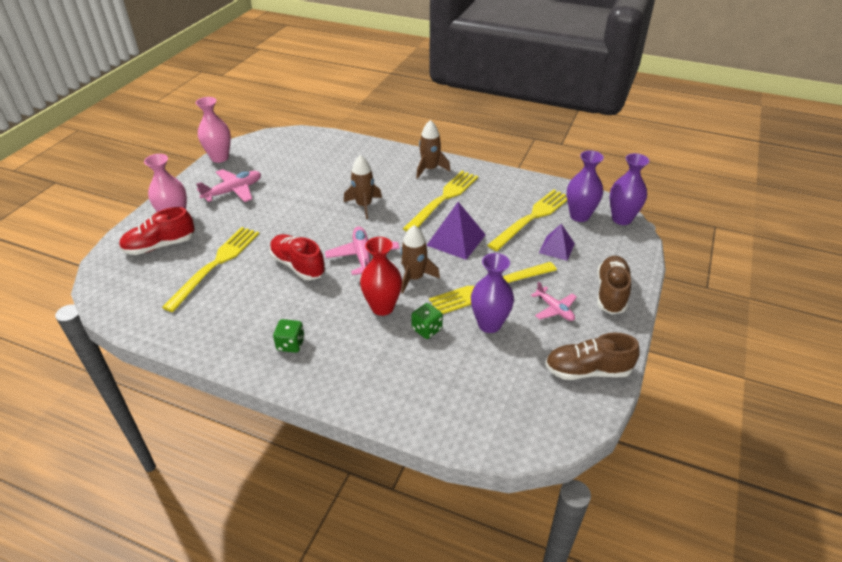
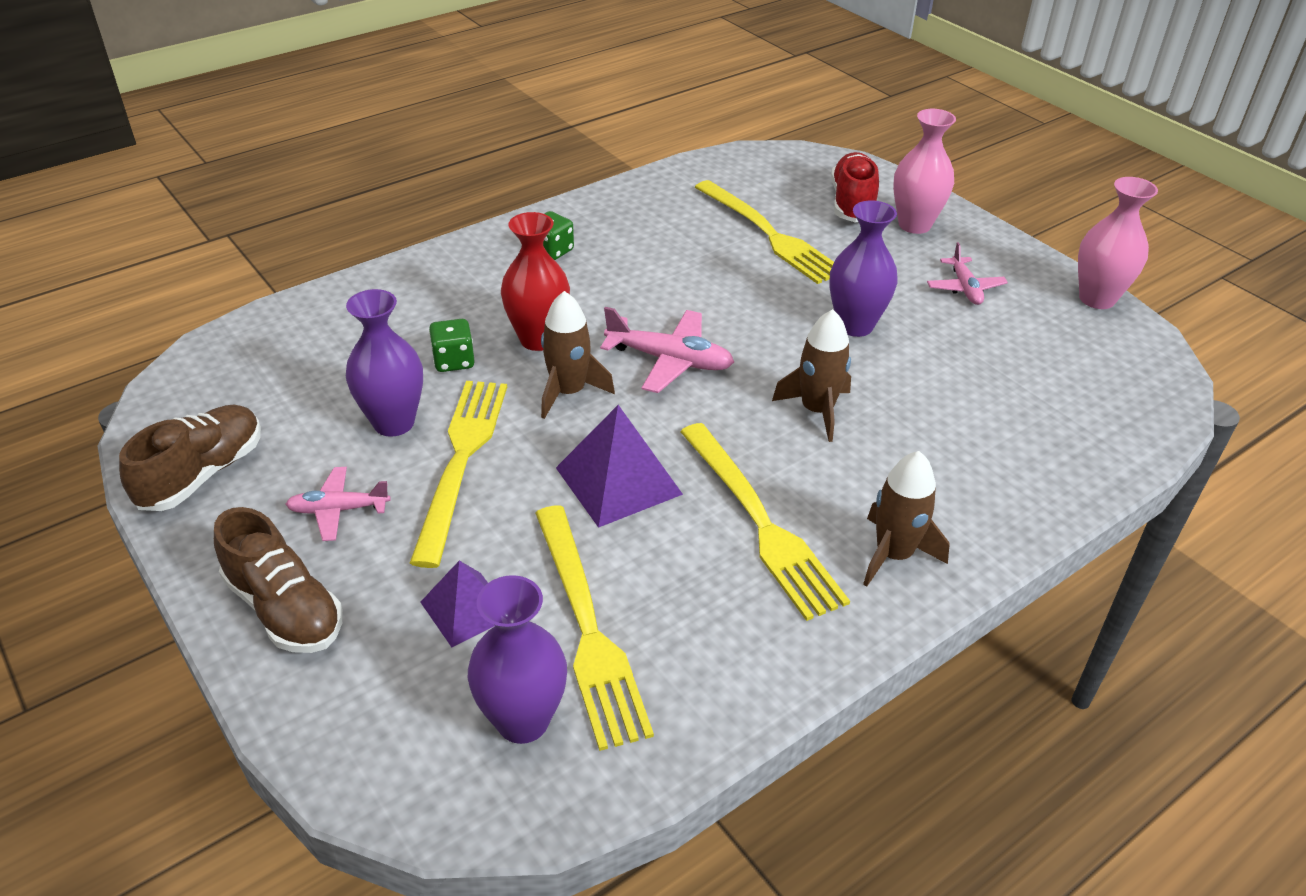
camera: 120 degrees right, 0 degrees up
(233, 191) = (965, 288): pink plane -> pink plane, size x0.65
(298, 266) = (704, 296): red shoe -> none
(621, 219) = (440, 800): purple vase -> purple vase (855, 325)

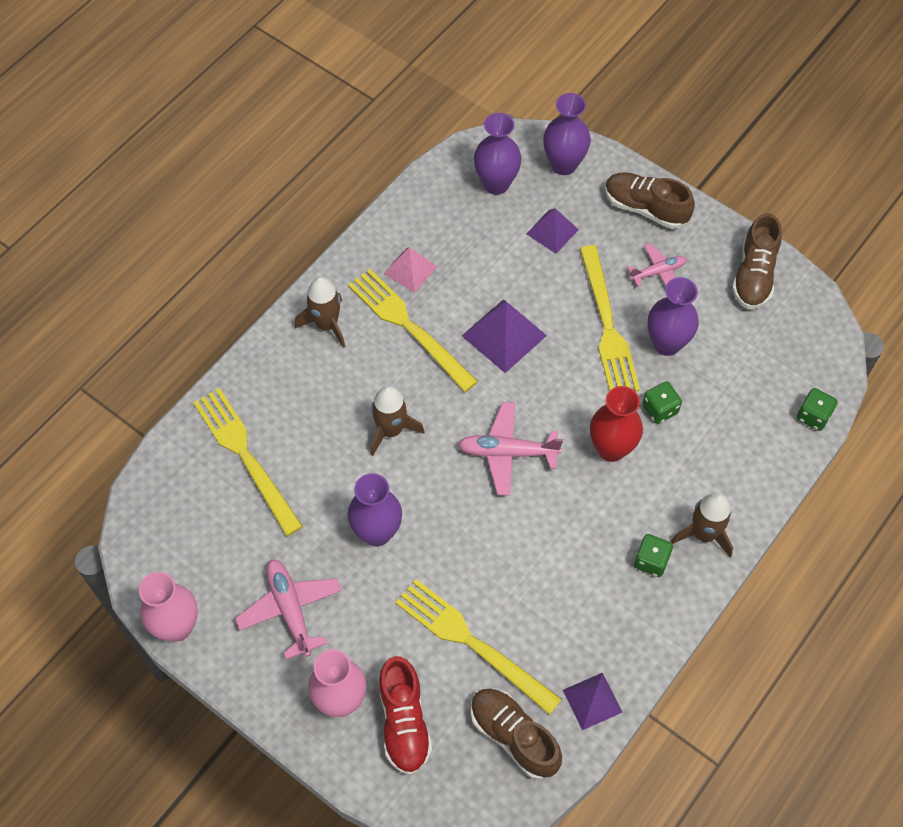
camera: 165 degrees right, 20 degrees up
(274, 319) = (813, 416): none -> green dice
(374, 726) = (563, 165): none -> purple vase
(568, 392) = (566, 401): brown rocket -> brown rocket (704, 534)
(587, 628) = (484, 237): yellow fork -> yellow fork (245, 456)
(665, 185) = (592, 701): none -> purple pyramid
(735, 604) = (410, 270): none -> pink pyramid
(749, 180) = (514, 736): none -> brown shoe
(965, 288) = (290, 609): pink plane -> pink plane, size x1.55

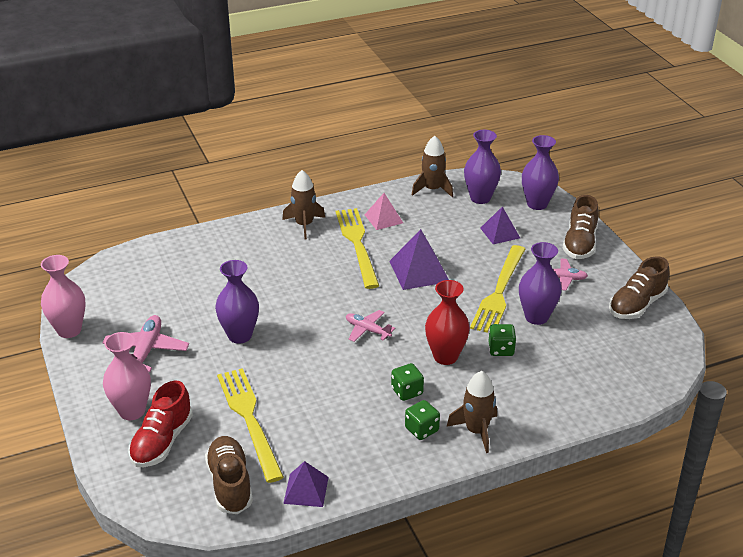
camera: 30 degrees right, 25 degrees down
(245, 456) = (192, 267): yellow fork -> none
(391, 430) = (298, 289): brown rocket -> brown rocket (432, 189)
(507, 452) = (367, 330): pink plane -> pink plane, size x0.65
(645, 208) = (579, 243): brown shoe -> brown shoe turned 135 degrees counterclockwise
(813, 416) = (623, 399): green dice -> green dice (407, 391)

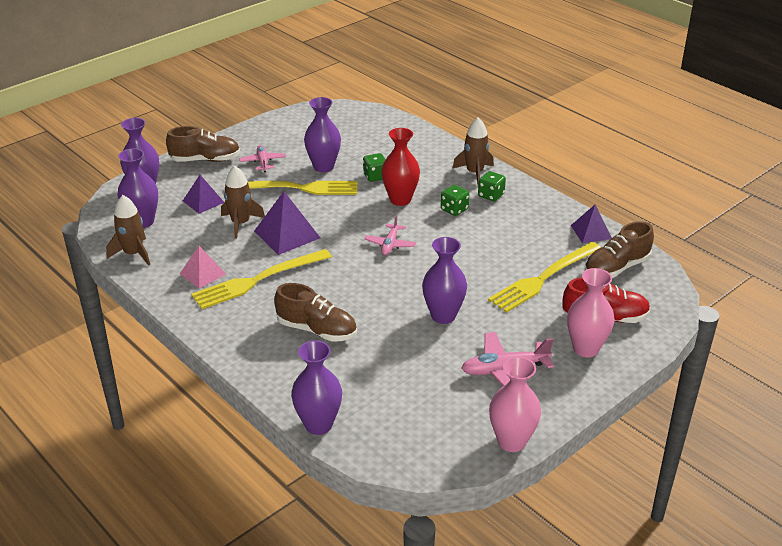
camera: 110 degrees left, 0 degrees up
(165, 244) = (318, 424): none -> purple vase
(304, 225) = (235, 325): brown rocket -> brown rocket (240, 223)
(637, 305) = (283, 127): brown shoe -> brown shoe (317, 330)

